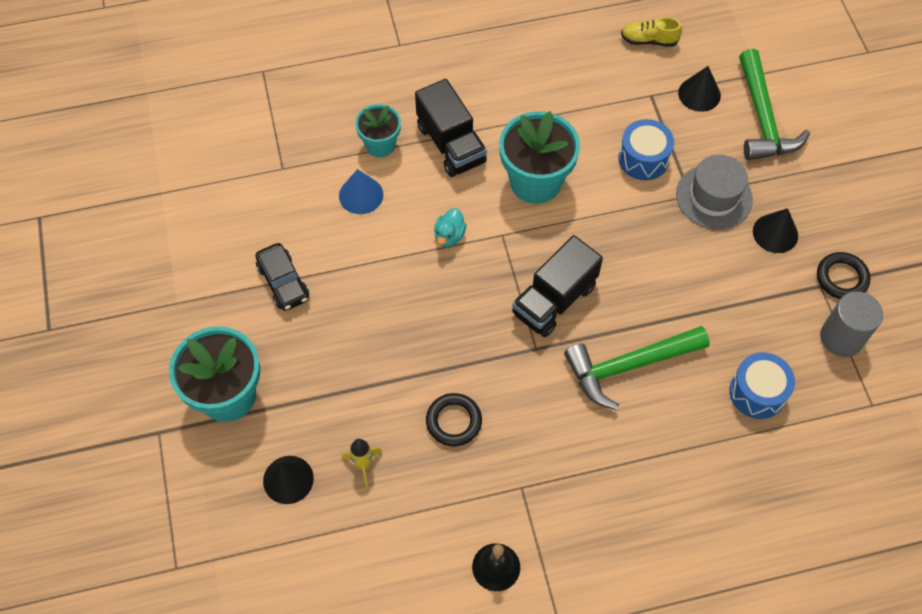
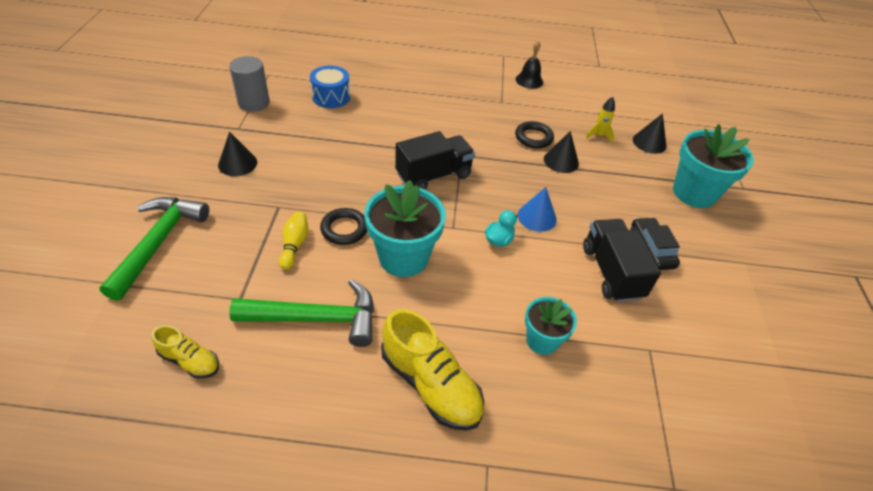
camera: 165 degrees left, 15 degrees down
(361, 195) = (571, 298): blue cone -> blue cone (537, 217)
(451, 144) = (468, 317): black truck -> black truck (611, 272)
(461, 81) = (430, 384): none -> yellow shoe
(628, 366) = (403, 129): green hammer -> green hammer (316, 318)
(643, 159) = (294, 245): blue drum -> yellow bowling pin
(699, 94) = (193, 284): black cone -> black cone (561, 161)
(714, 197) = (260, 199): grey hat -> none
(841, 278) = (219, 127): black ring -> black ring (344, 229)

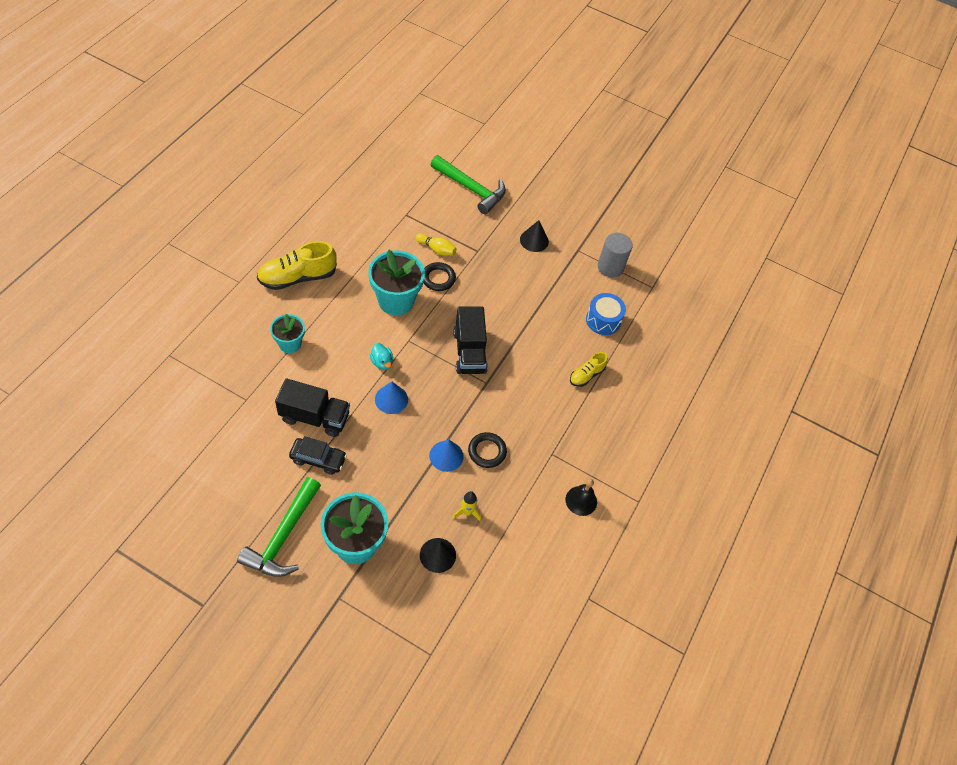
camera: 110 degrees right, 10 degrees up
(190, 361) = (375, 187): yellow shoe -> yellow shoe (586, 375)
(316, 318) = (372, 243): green hammer -> green hammer (283, 536)
(561, 161) = (446, 456): black cone -> blue cone

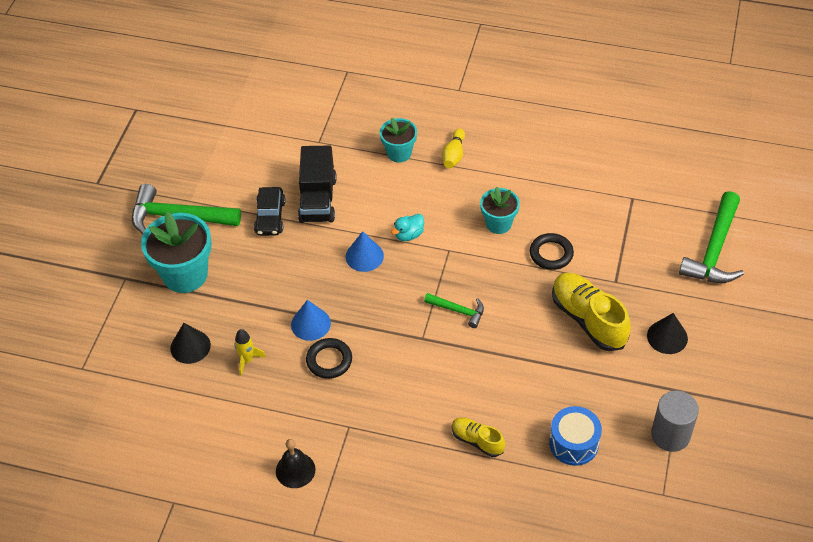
camera: 85 degrees right, 5 degrees down
(297, 277) = (488, 132): yellow shoe -> yellow shoe (588, 319)
(396, 301) = (498, 223): turquoise flower pot -> turquoise flower pot, size x0.59
(436, 249) = (595, 241): yellow bowling pin -> yellow bowling pin (454, 155)
(469, 352) = (458, 311): black truck -> green hammer

